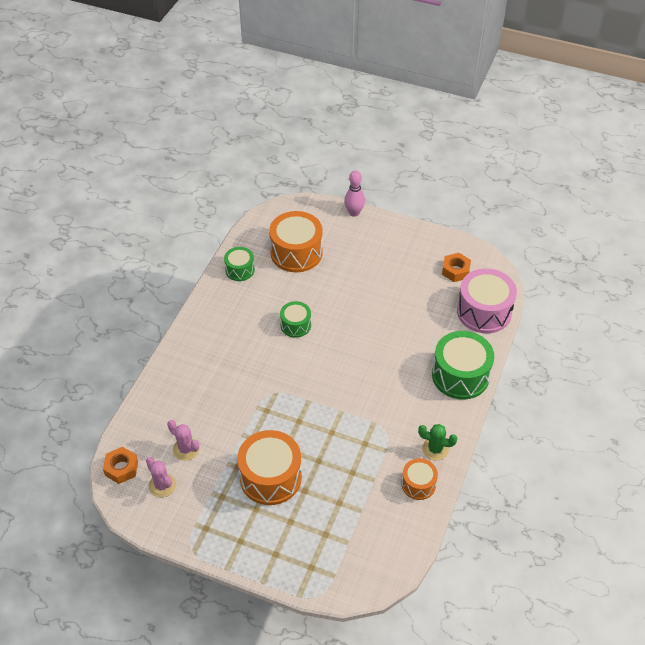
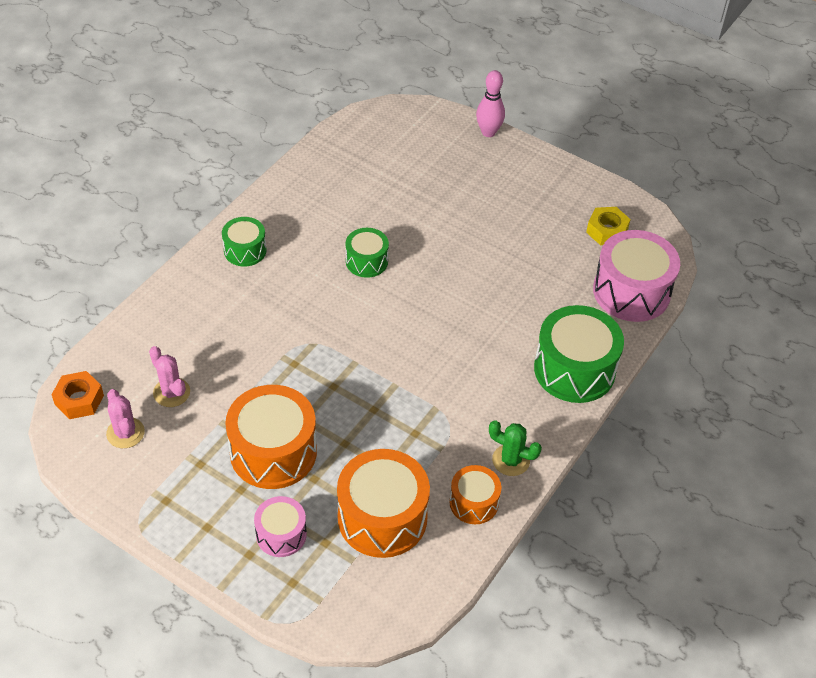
camera: 10 degrees right, 0 degrees up
(240, 270) = (313, 177): green drum -> green drum (245, 250)
(293, 535) = (281, 534): none -> pink drum
(296, 252) = (395, 169): orange drum -> orange drum (382, 517)
(455, 271) = (607, 231): orange nut -> yellow nut

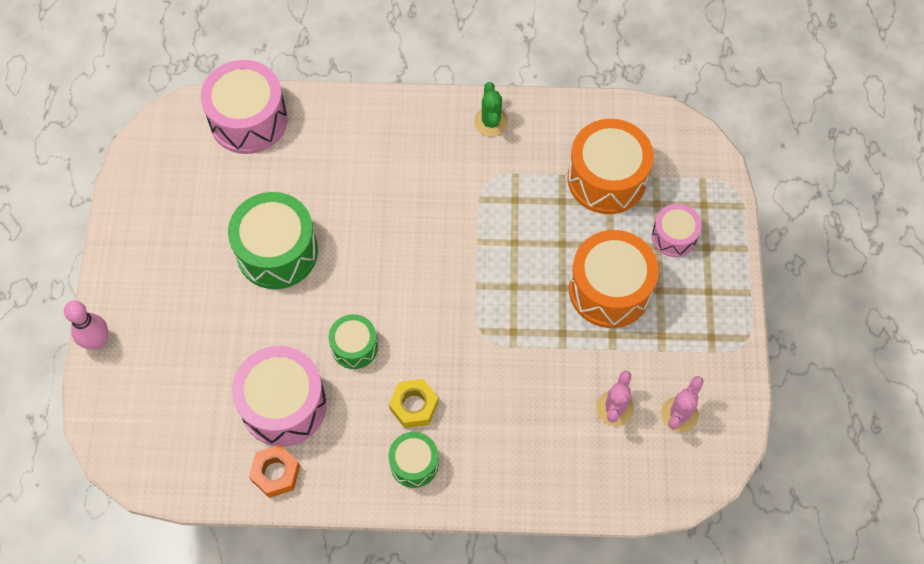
camera: 120 degrees left, 15 degrees up
(79, 400) = (678, 478): orange nut -> orange nut (275, 473)
(355, 203) = (283, 405): none -> pink drum
(474, 502) = (547, 127): orange drum -> none
(574, 369) = (367, 122): green drum -> green drum (277, 252)
(607, 231) = (182, 171): yellow nut -> yellow nut (414, 406)

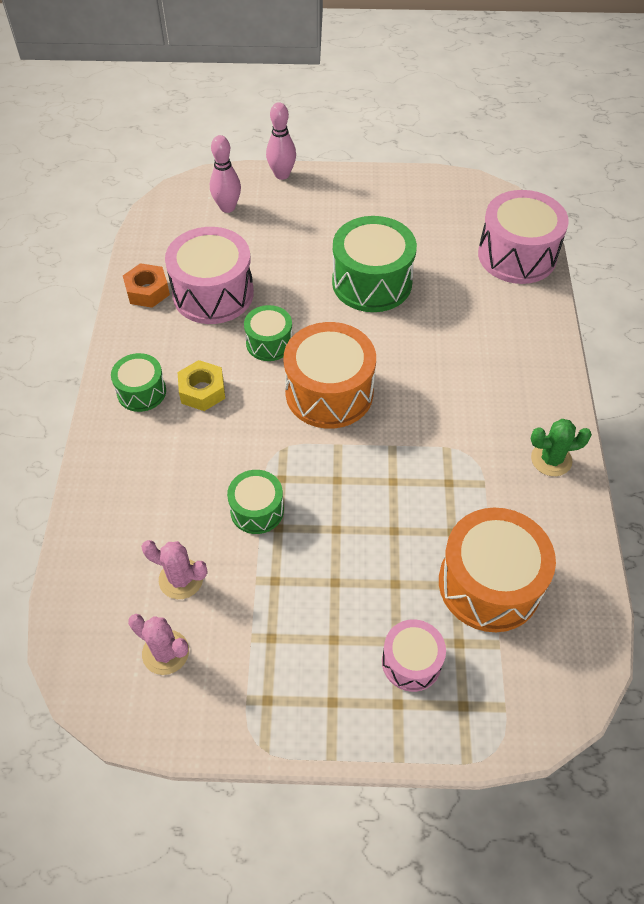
camera: 90 degrees right, 10 degrees down
(148, 398) = (227, 207): none -> pink bowling pin
(546, 350) = (257, 510): none -> green drum
(609, 289) = (334, 580): orange drum -> orange drum (329, 392)

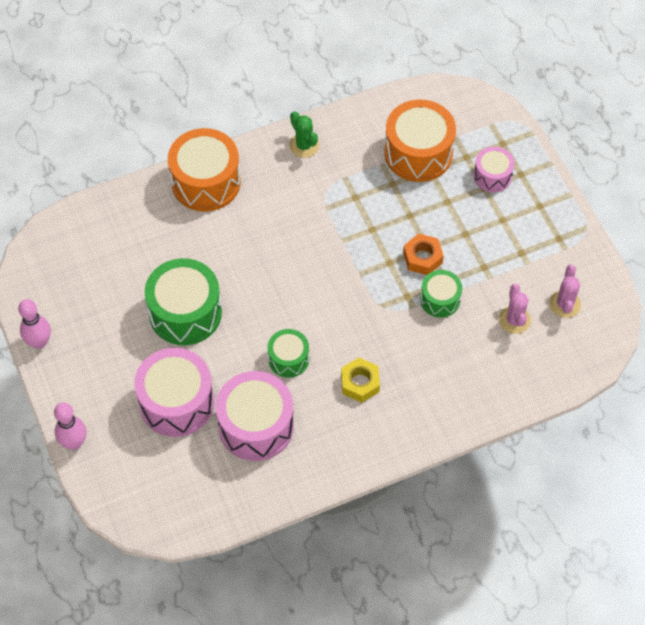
camera: 115 degrees left, 5 degrees up
(141, 392) = (383, 425): green drum -> none
(147, 291) = (278, 479): orange nut -> orange nut (422, 258)
(227, 207) = (142, 468): pink bowling pin -> pink bowling pin (39, 342)
(329, 392) = (316, 297): orange drum -> orange drum (206, 182)
(517, 255) = (103, 220): pink drum -> pink drum (176, 402)

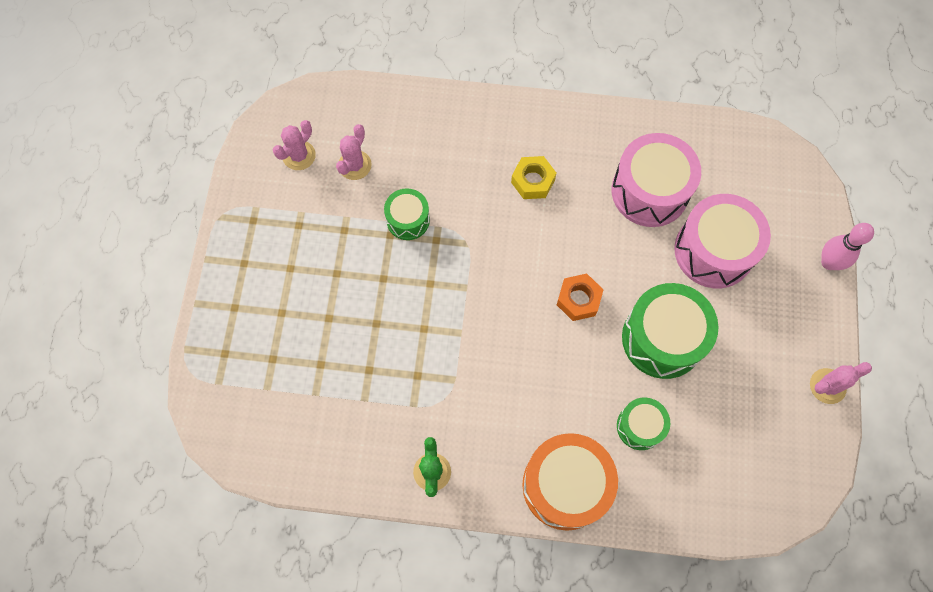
camera: 150 degrees left, 10 degrees up
(39, 342) = (827, 386): pink bowling pin -> pink cactus
(288, 359) = (585, 238): green drum -> green drum (640, 426)
(418, 153) = (318, 391): orange drum -> none
(422, 258) = (395, 270): orange nut -> orange nut (578, 300)
(492, 176) = (263, 321): pink drum -> none

